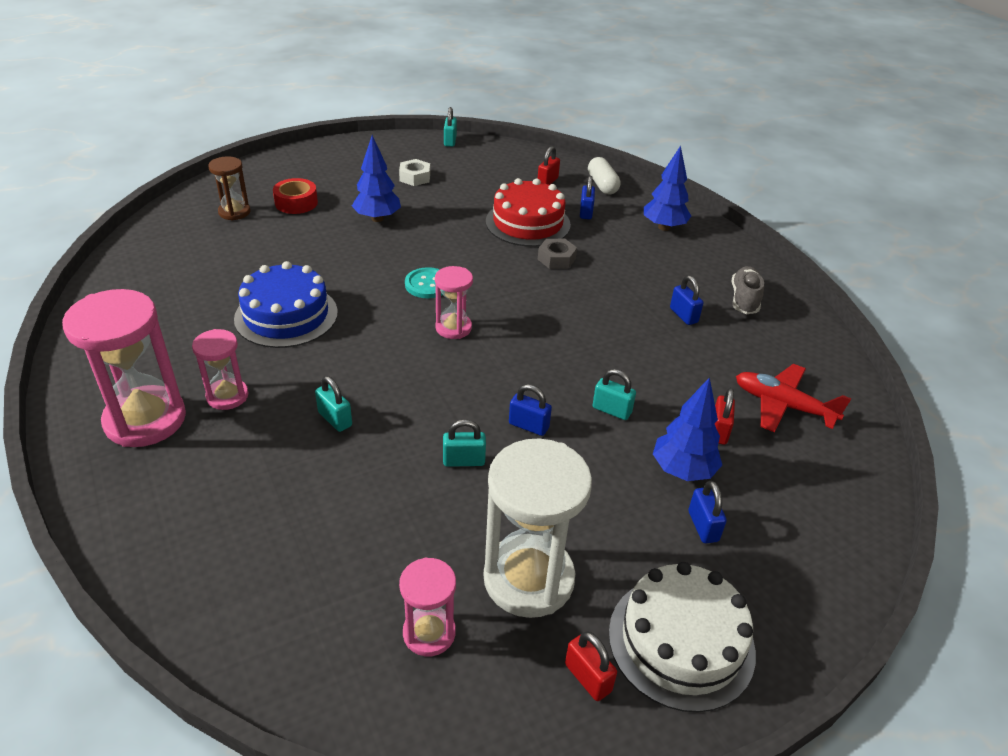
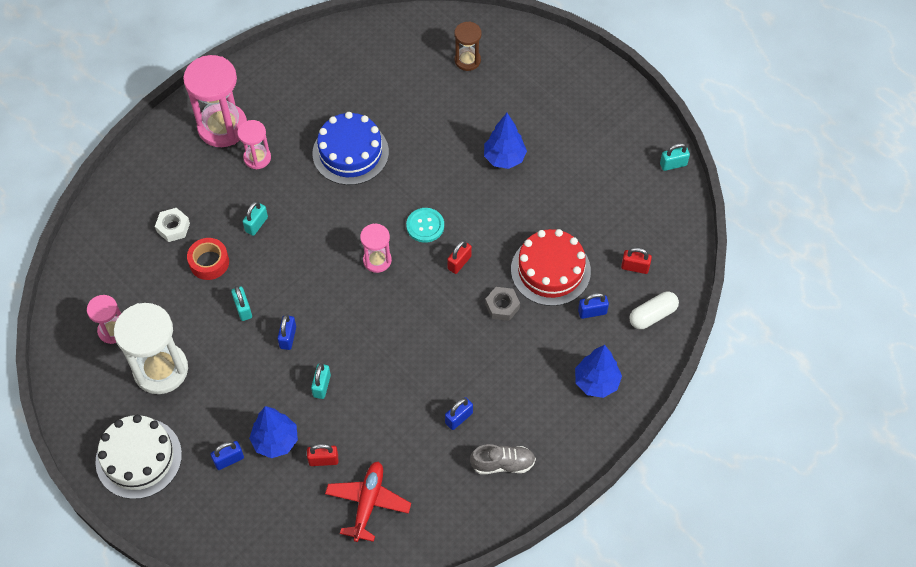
camera: 75 degrees right, 20 degrees up
(296, 203) = (501, 93): red tape -> red tape (209, 262)
(415, 177) = (587, 160): white nut -> white nut (173, 227)
(587, 678) = (104, 414): red padlock -> red padlock (459, 262)

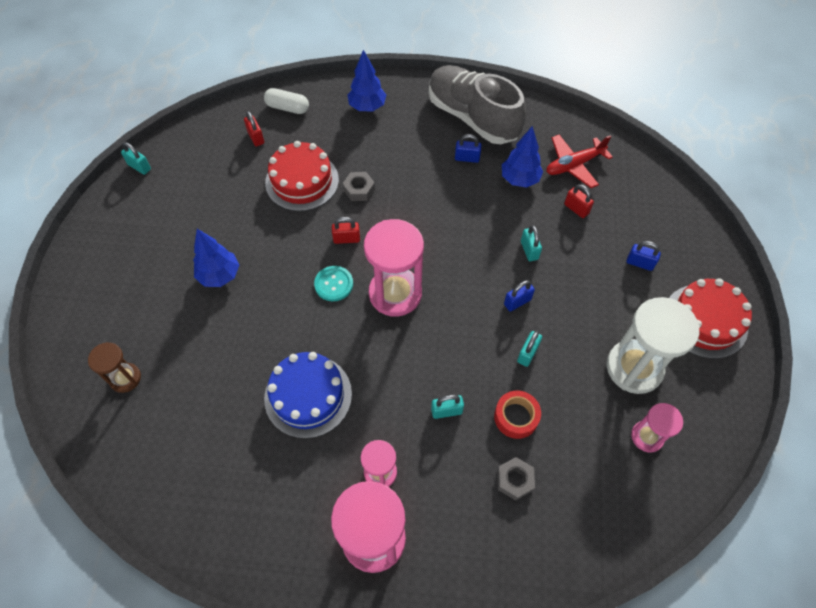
camera: 130 degrees left, 0 degrees up
(138, 458) = (705, 321): white cake -> red cake
(173, 227) = (514, 480): white nut -> grey nut
(275, 441) = (596, 246): blue tree -> blue tree (519, 179)
(322, 386) = (529, 250): turquoise padlock -> turquoise padlock turned 75 degrees counterclockwise
(377, 260) = (395, 293): pink hourglass -> pink hourglass, size x1.84
(503, 464) = (472, 117): grey shoe -> grey shoe, size x2.17
(592, 312) = (315, 139): blue padlock -> none

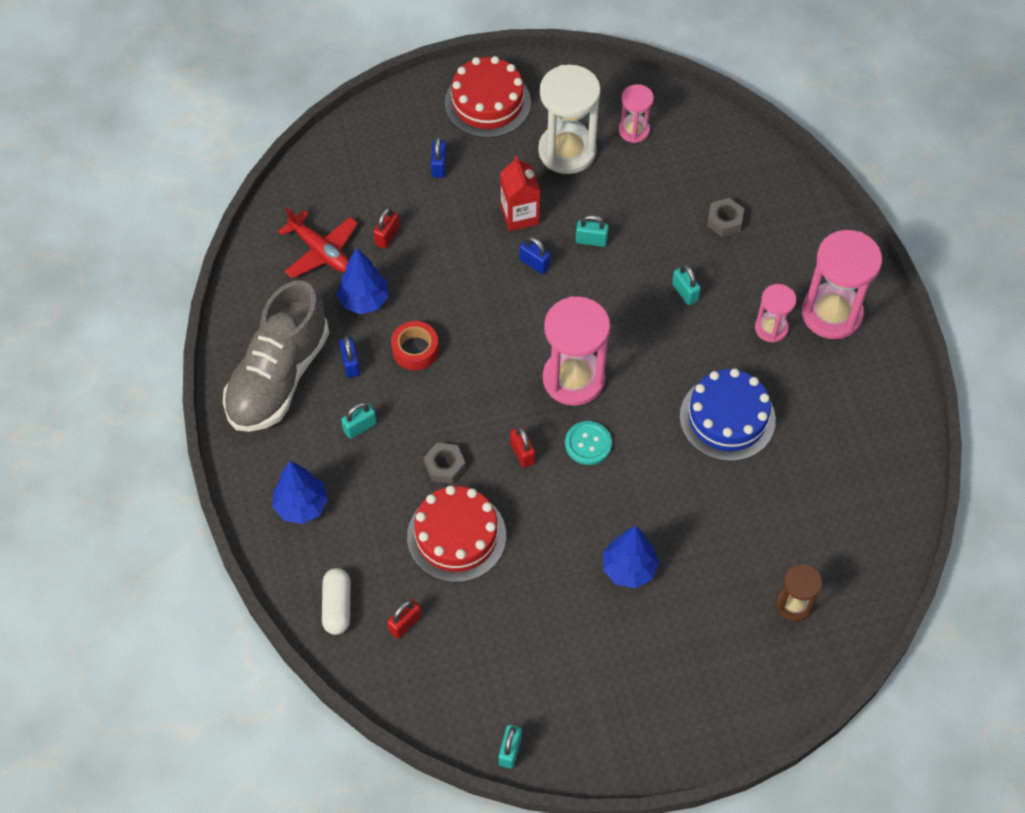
camera: 110 degrees left, 0 degrees up
(516, 417) = (663, 234): red tape -> red tape (415, 350)
(529, 250) = (463, 268): turquoise padlock -> turquoise padlock (360, 427)
(571, 307) = (519, 215): none -> red carton

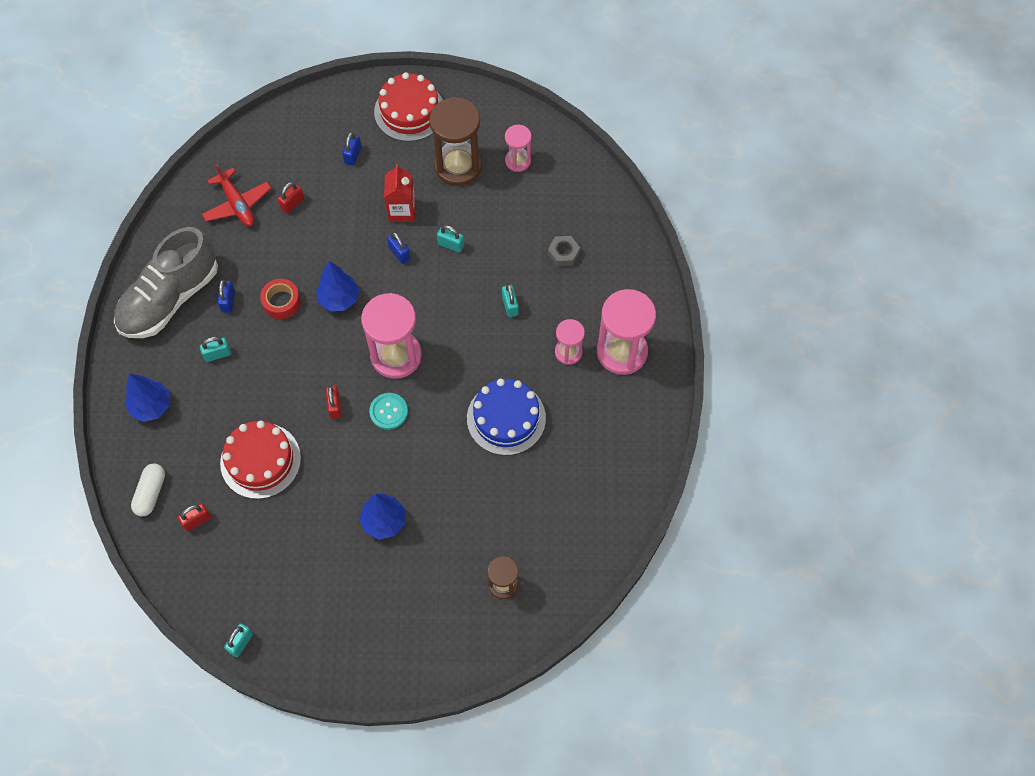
camera: 15 degrees right, 5 degrees up
(364, 300) = (256, 252): blue tree -> blue tree (339, 299)
(444, 466) = (271, 402): grey nut -> none
(567, 151) = (458, 166): white hourglass -> brown hourglass

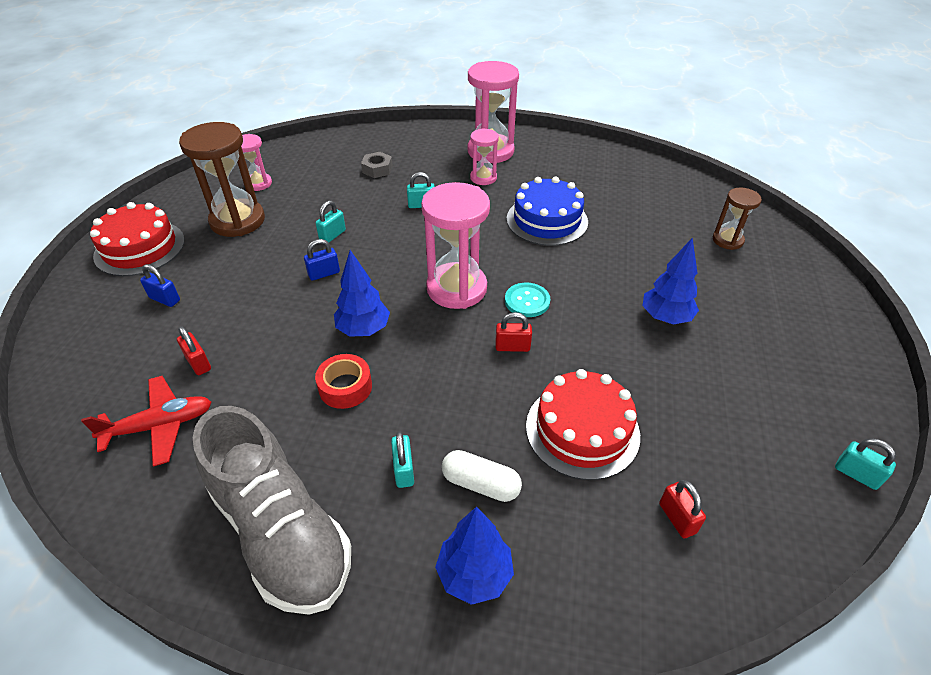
camera: 80 degrees left, 20 degrees down
(150, 493) = (632, 586): white capsule -> white capsule (480, 484)
(228, 301) = (319, 450): blue padlock -> none
(402, 210) = (268, 266): red carton -> none

